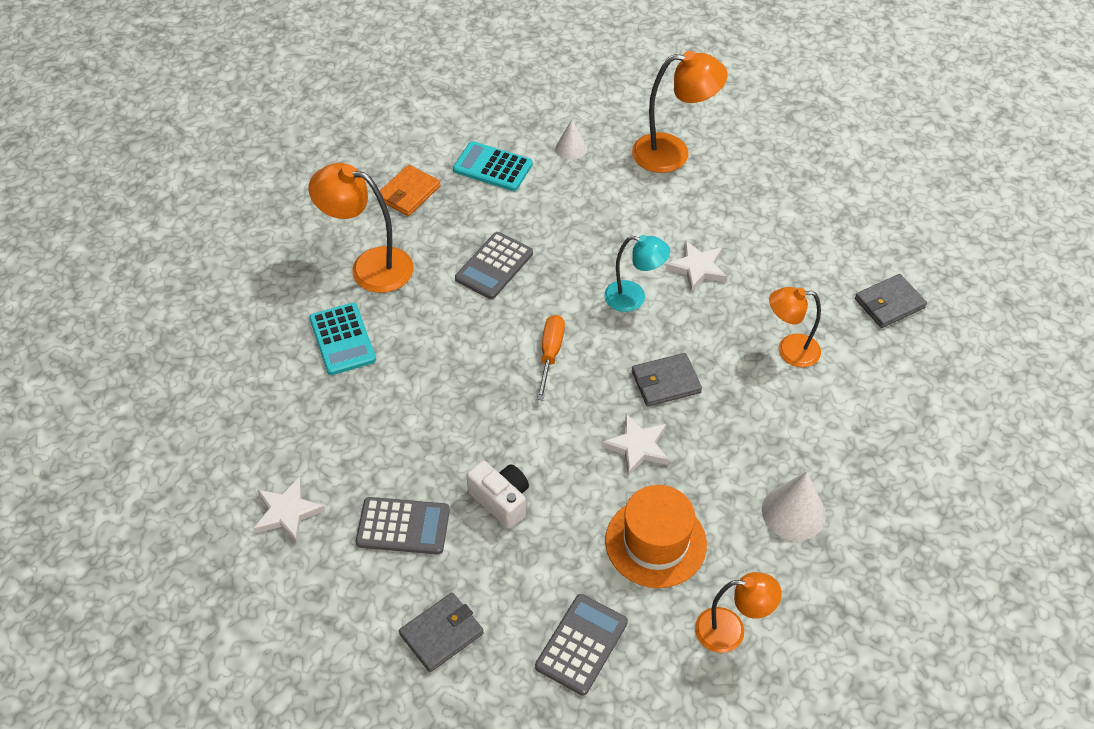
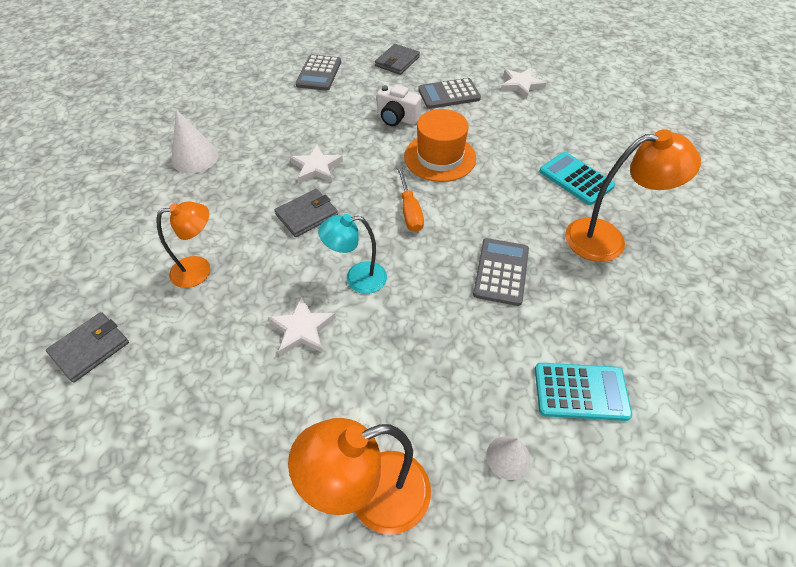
camera: 160 degrees right, 0 degrees up
(409, 193) = (640, 326): orange wallet -> none
(655, 542) = (288, 122): orange hat -> orange hat (440, 157)
(731, 630) = (233, 96): orange lamp -> none

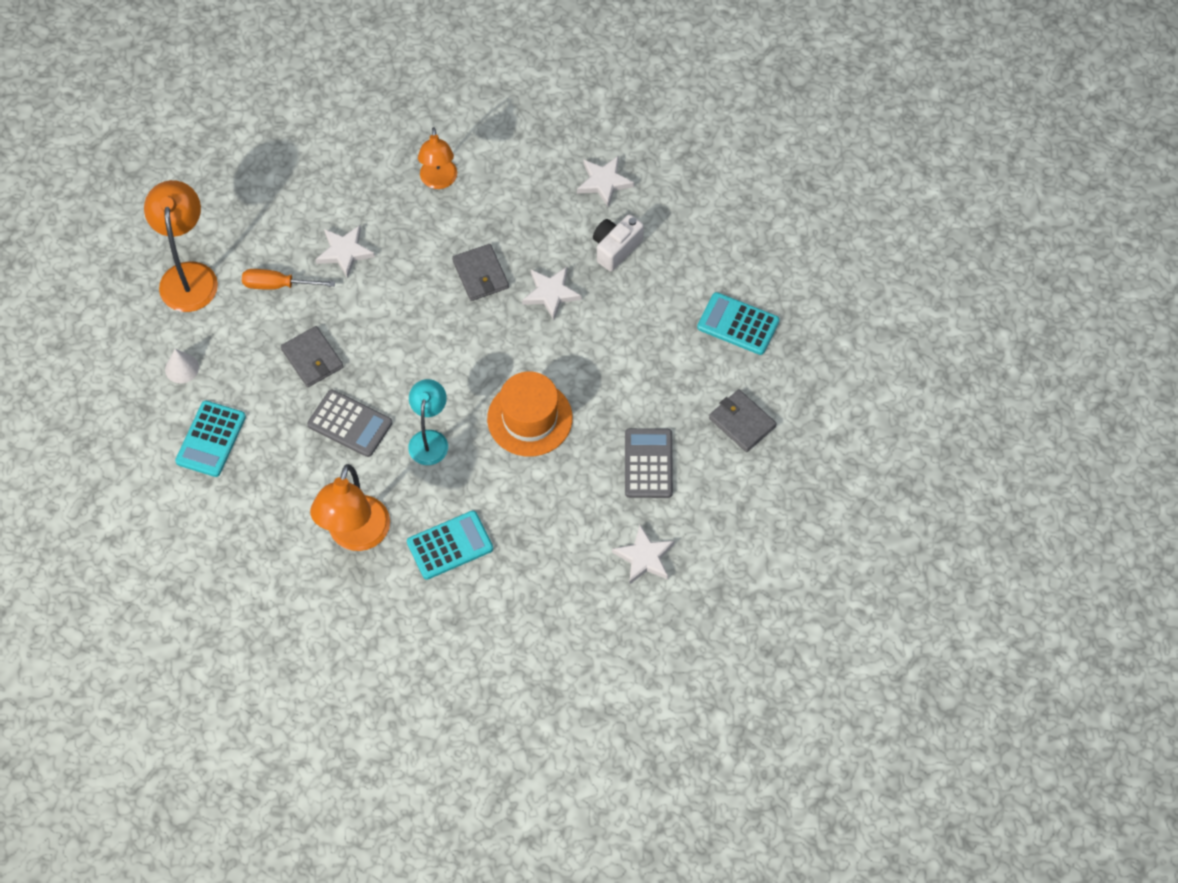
camera: 105 degrees right, 10 degrees up
(90, 348) = (380, 104): grey wallet -> grey wallet (312, 358)
(195, 157) = (604, 182): white cone -> white star
(319, 73) = (738, 324): grey calculator -> turquoise calculator
(357, 278) = (384, 303): turquoise lamp -> turquoise lamp (429, 439)
(397, 118) = (615, 392): white camera -> white camera (616, 248)
(410, 211) = (455, 367): orange screwdriver -> orange screwdriver (277, 285)

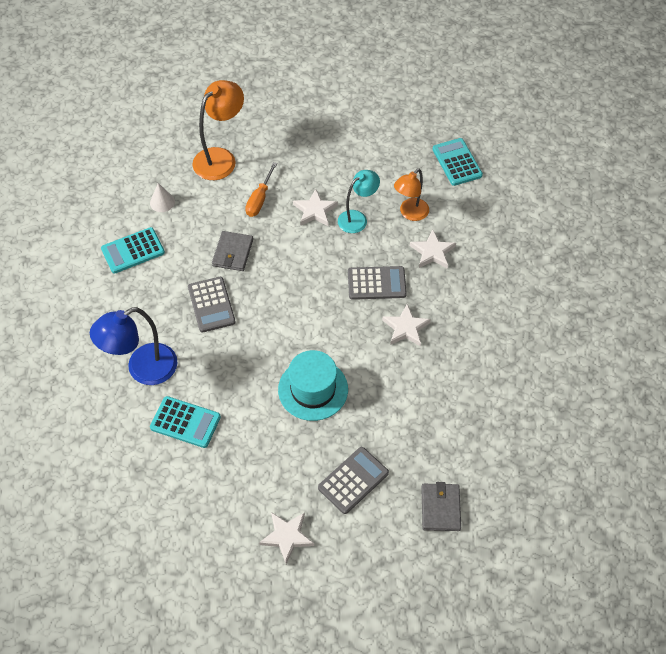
camera: 45 degrees right, 5 degrees down
(277, 285) = (259, 199): orange screwdriver -> orange screwdriver turned 120 degrees counterclockwise
(355, 536) = (143, 369): orange lamp -> blue lamp
(429, 439) = (243, 351): turquoise lamp -> turquoise lamp (357, 218)
(480, 274) = (376, 283): grey wallet -> grey calculator
(529, 418) = (313, 389): orange hat -> turquoise hat
(604, 182) = (508, 290): white star -> white star (432, 252)
(616, 248) = (474, 334): white camera -> none
(738, 324) = (504, 444): turquoise calculator -> turquoise calculator (457, 162)

